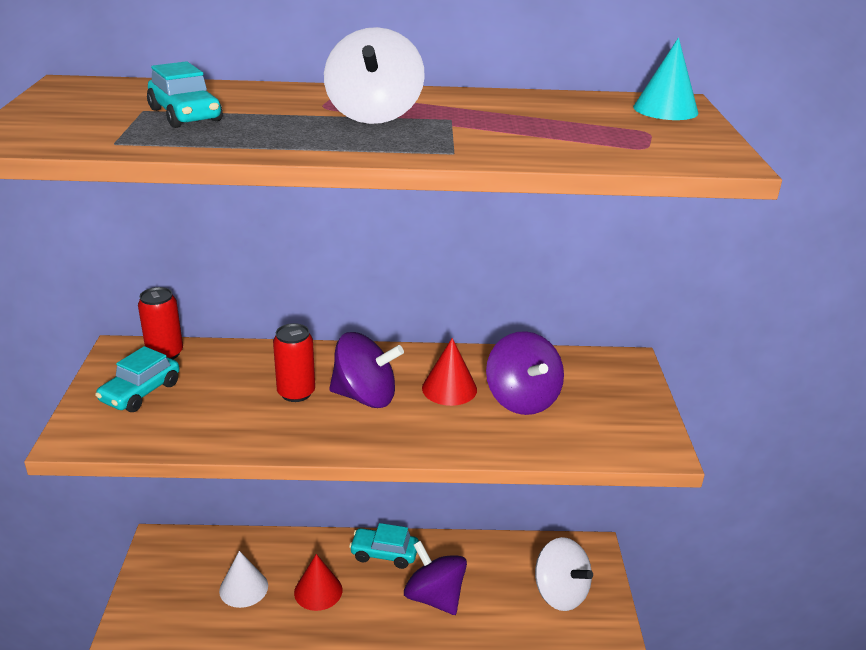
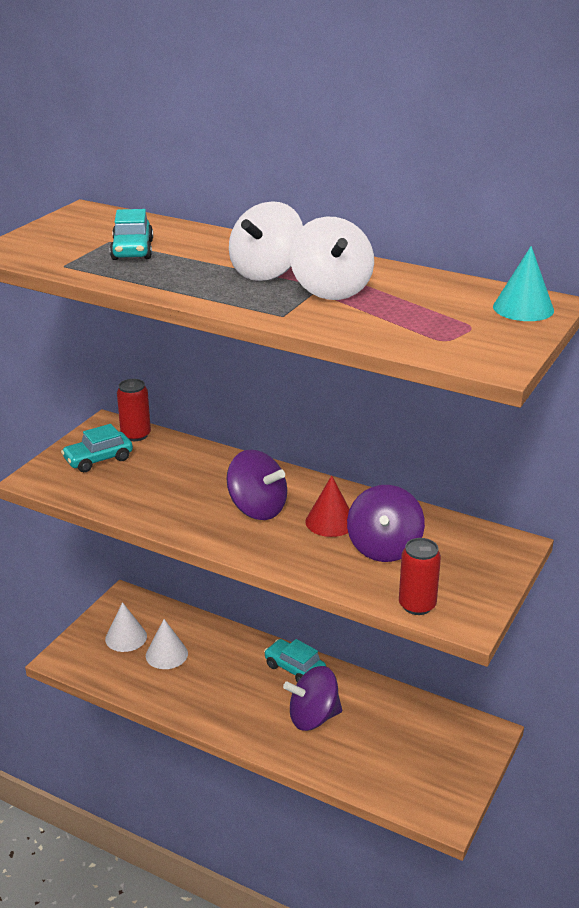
camera: 30 degrees right, 0 degrees up
(186, 586) = (126, 637): none -> white cone
(296, 393) = (207, 491): red can -> red can (417, 605)
(318, 591) = (222, 677): red cone -> none
(434, 597) = (313, 717): purple spinning top -> purple spinning top turned 90 degrees counterclockwise
(560, 593) = (428, 756): white spinning top -> white spinning top (331, 290)

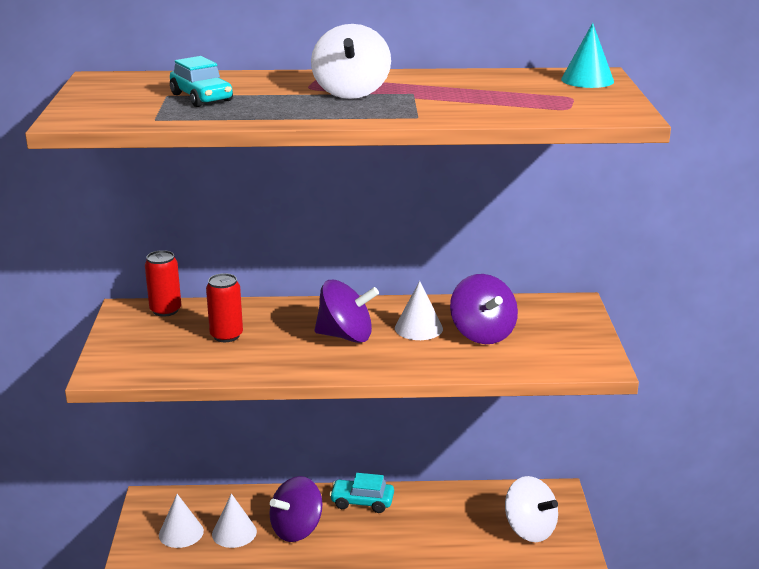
camera: 30 degrees left, 5 degrees down
(98, 459) = (151, 339): turquoise car -> none
(313, 717) = (411, 534): purple spinning top -> purple spinning top (296, 529)
(330, 522) = (418, 328): red cone -> white cone
(331, 290) = (426, 94): white spinning top -> white spinning top (529, 529)
(417, 605) = (552, 365): red can -> red can (226, 335)

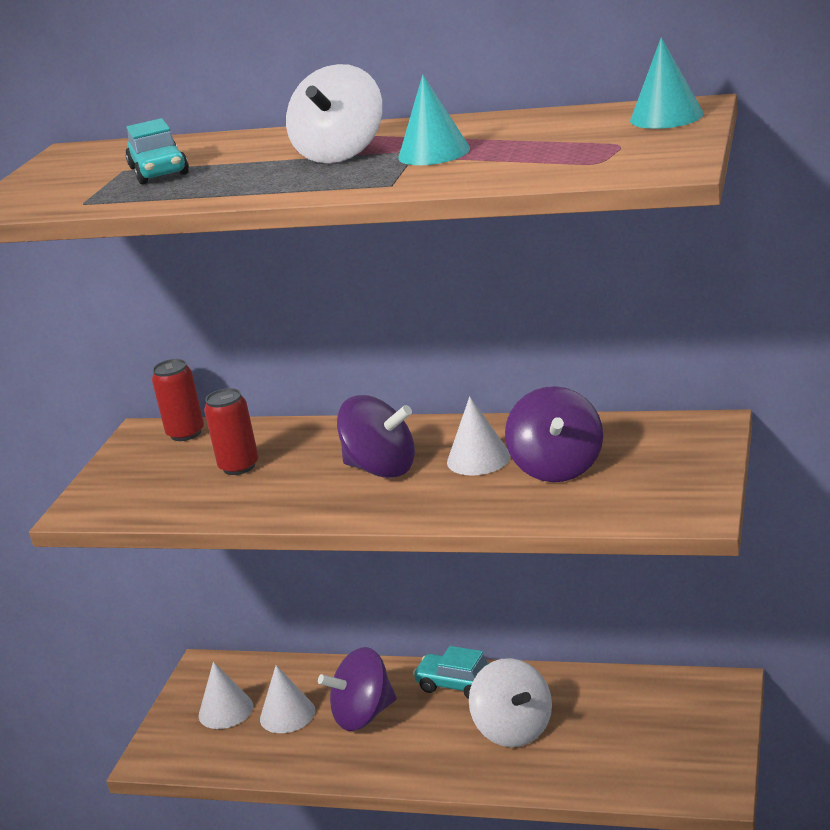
camera: 20 degrees right, 0 degrees up
(429, 95) = (434, 153): none -> turquoise cone
(529, 529) = (665, 735): white spinning top -> white spinning top (514, 729)

